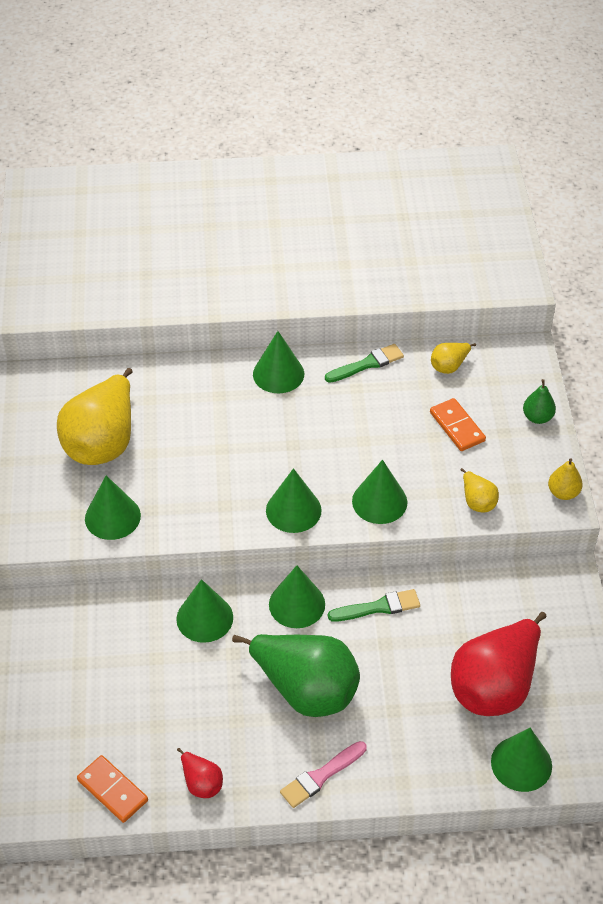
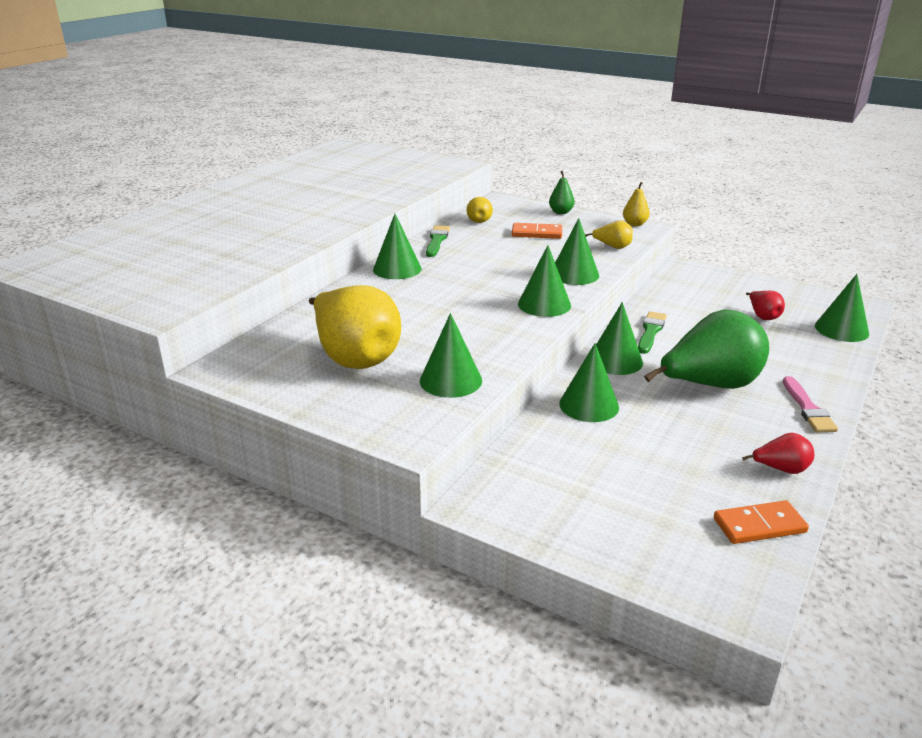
camera: 55 degrees left, 20 degrees down
(495, 686) = (763, 316): red pear -> red pear, size x0.44

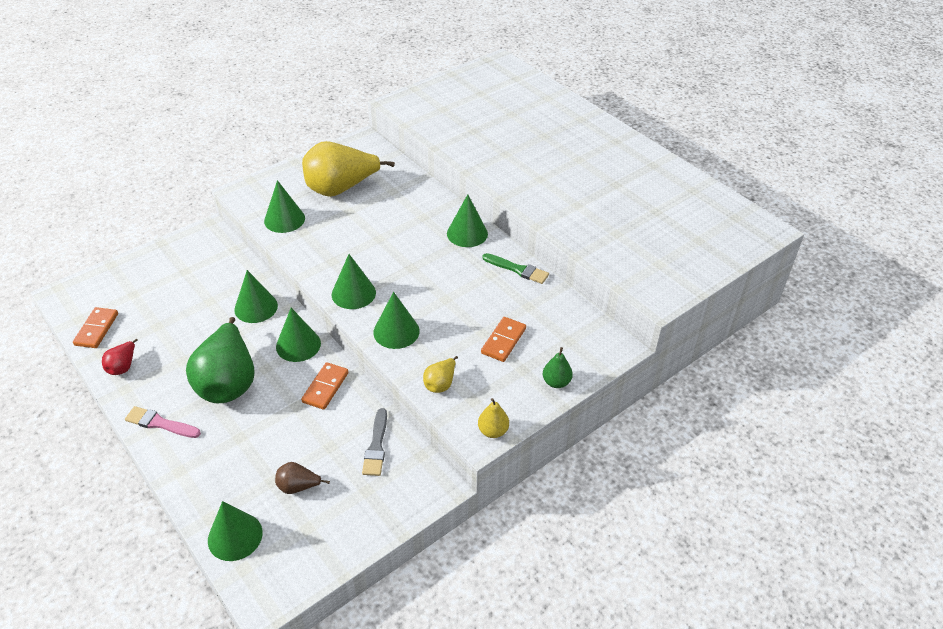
camera: 110 degrees right, 15 degrees up
(479, 220) = (558, 311): yellow pear -> none
(650, 331) = (325, 387): green brush -> orange domino
(681, 295) = (376, 446): none -> grey brush
(763, 316) = (298, 487): red pear -> brown pear

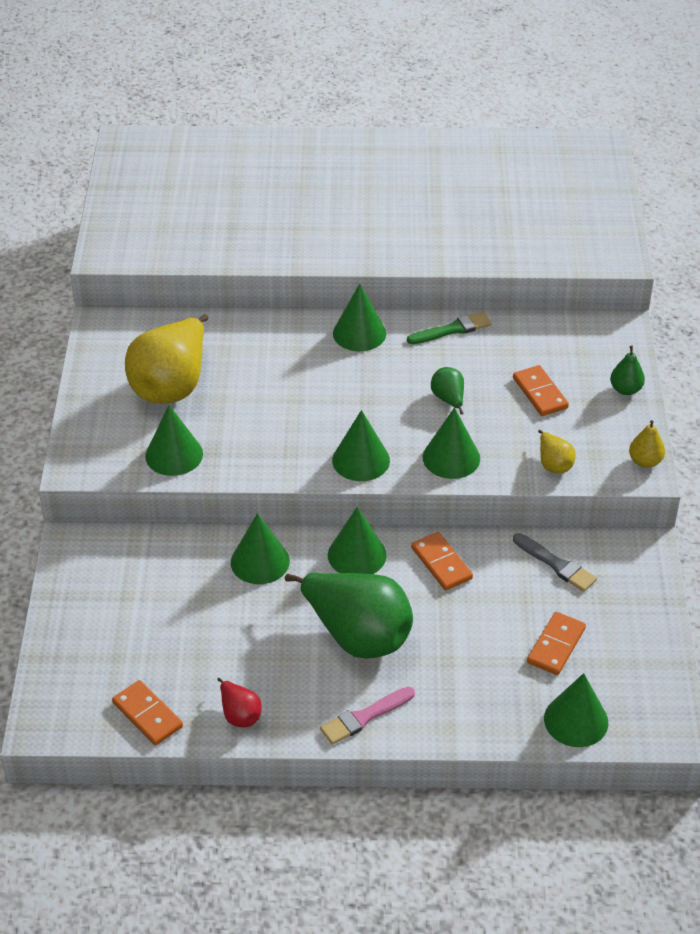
camera: 50 degrees left, 0 degrees up
(298, 487) = (556, 645): brown pear -> orange domino
(449, 302) = (448, 399): none -> green pear

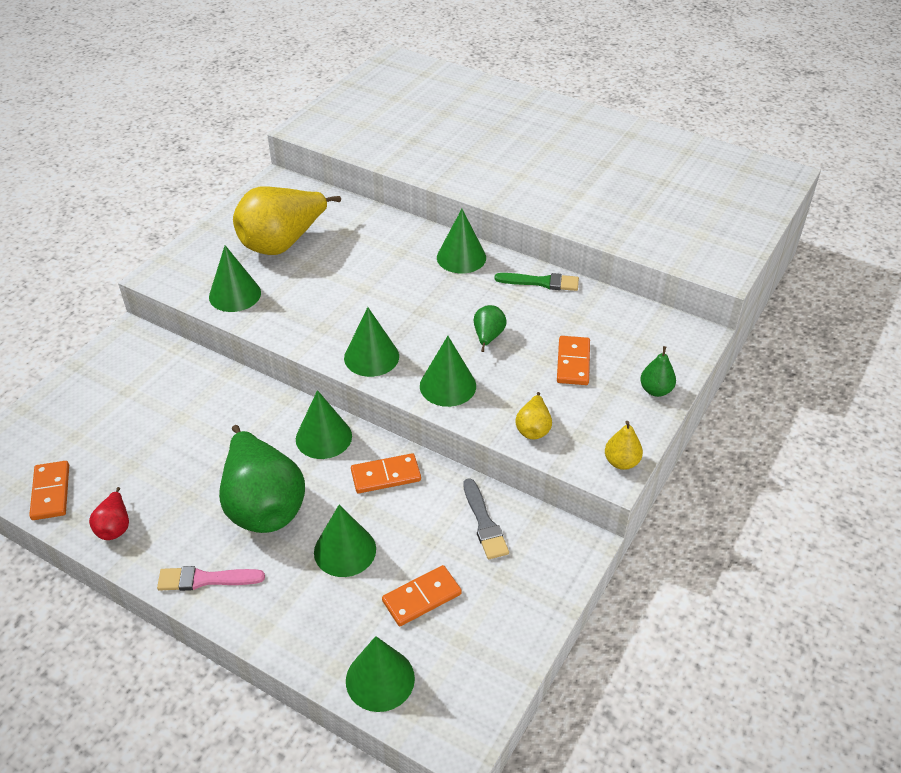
camera: 30 degrees right, 0 degrees up
(260, 561) = (245, 409): green cone -> green cone (345, 550)
(441, 563) = (386, 476): orange domino -> orange domino turned 75 degrees clockwise

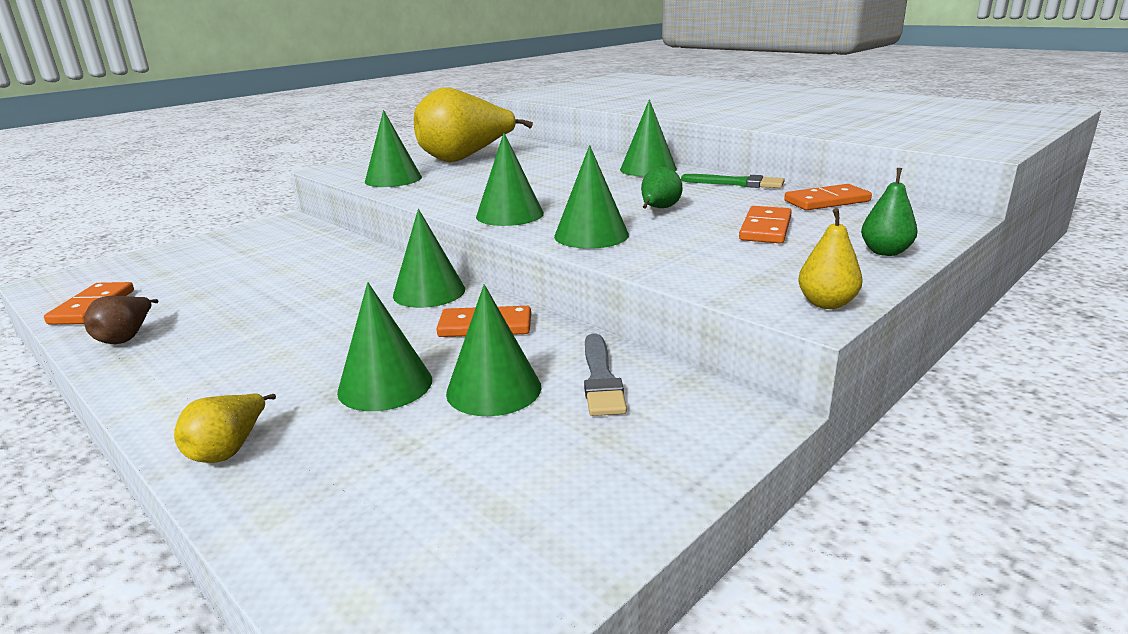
camera: 15 degrees right, 20 degrees down
(115, 526) = (127, 337): red pear -> brown pear
(205, 579) = (180, 392): pink brush -> none
(263, 505) = (314, 336): green pear -> none
(380, 679) = (331, 542): green cone -> green cone (494, 389)
(421, 597) = (465, 446): orange domino -> orange domino (826, 201)
(533, 428) = (694, 269): yellow pear -> yellow pear (229, 450)

